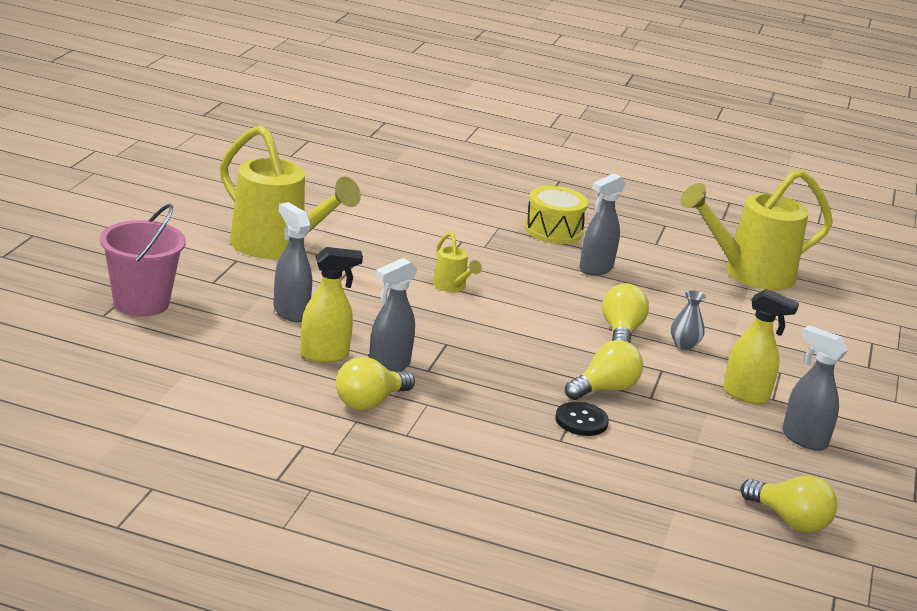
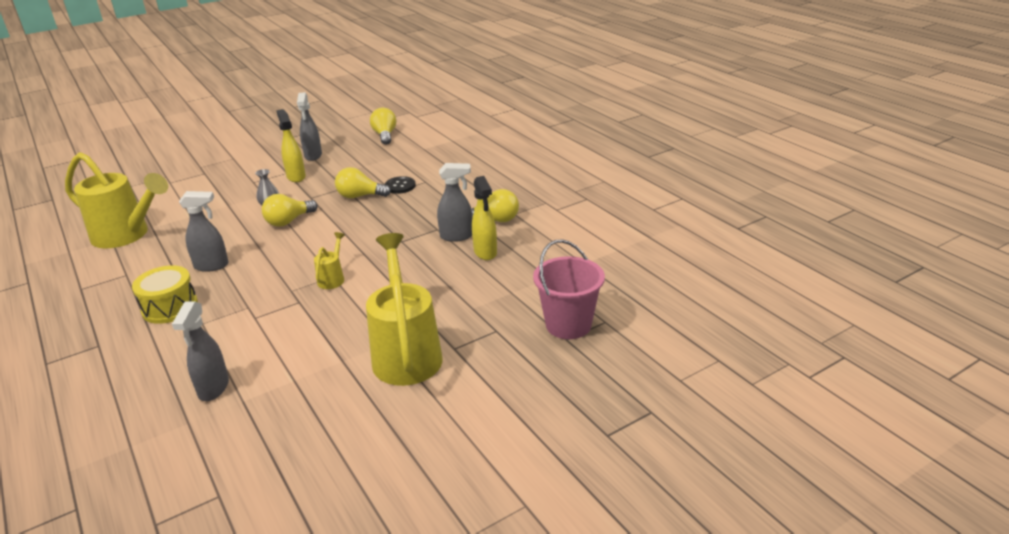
camera: 135 degrees left, 5 degrees up
(290, 312) = (469, 288): grey spray bottle -> grey spray bottle (213, 388)
(325, 355) = (485, 252): yellow spray bottle -> yellow spray bottle turned 135 degrees counterclockwise

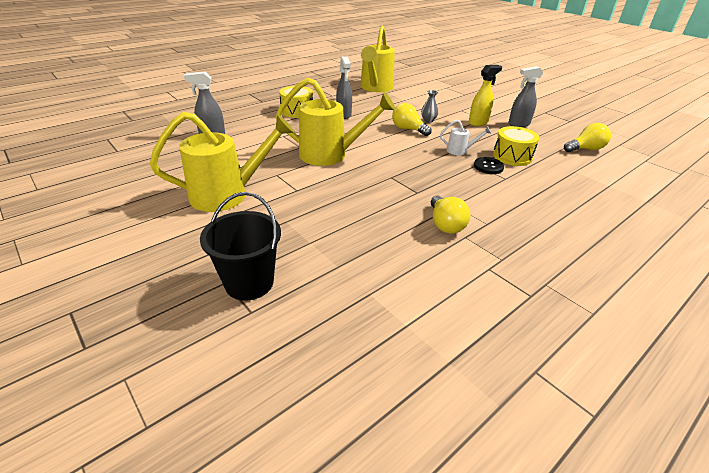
camera: 80 degrees right, 5 degrees up
(332, 279) = (330, 155): yellow watering can -> yellow watering can, size x2.25
(360, 196) = (460, 151): yellow light bulb -> white watering can
(384, 171) = (512, 156): none -> yellow drum
(457, 236) = (406, 204): grey spray bottle -> none
(485, 252) = (380, 222): yellow spray bottle -> none
(568, 325) = (249, 283): pink bucket -> black bucket

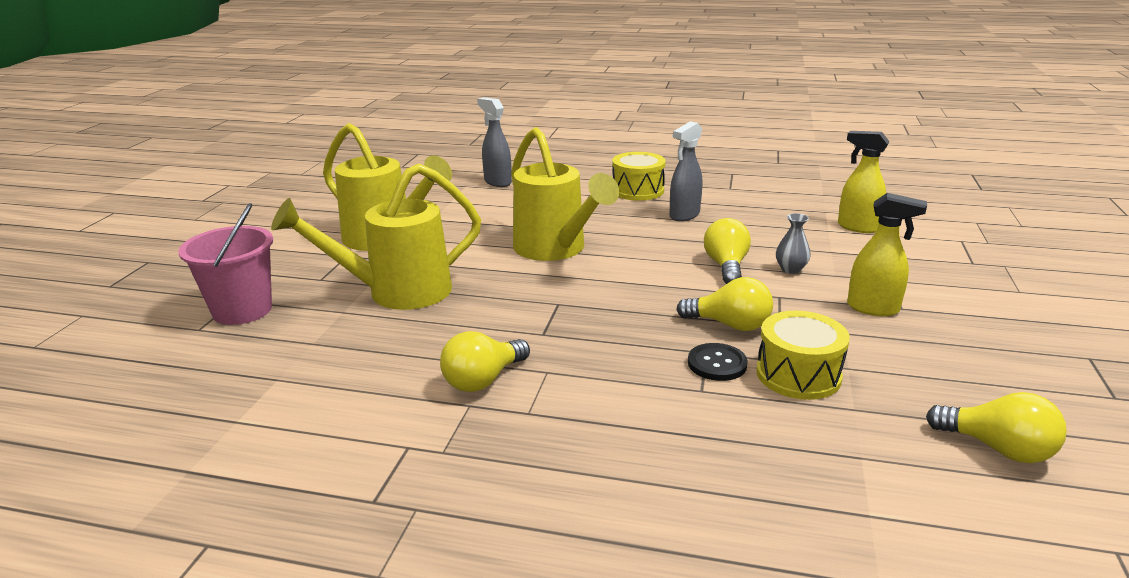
camera: 55 degrees right, 10 degrees down
(249, 283) = (242, 310): black bucket -> pink bucket
(375, 88) = (821, 200): yellow watering can -> yellow watering can (397, 292)
(410, 95) = (857, 227): none -> yellow spray bottle
(460, 151) = (730, 325): white watering can -> yellow light bulb
(518, 124) = (955, 345): grey spray bottle -> none

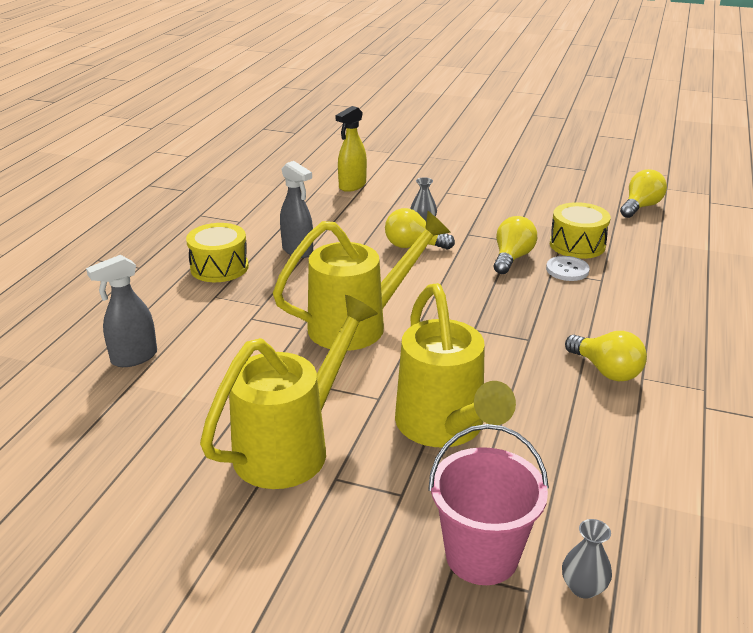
camera: 85 degrees left, 5 degrees up
(187, 351) = (583, 587): none -> grey vase
(717, 364) = (567, 270): black button -> white button
(873, 308) = (488, 206): yellow spray bottle -> none

